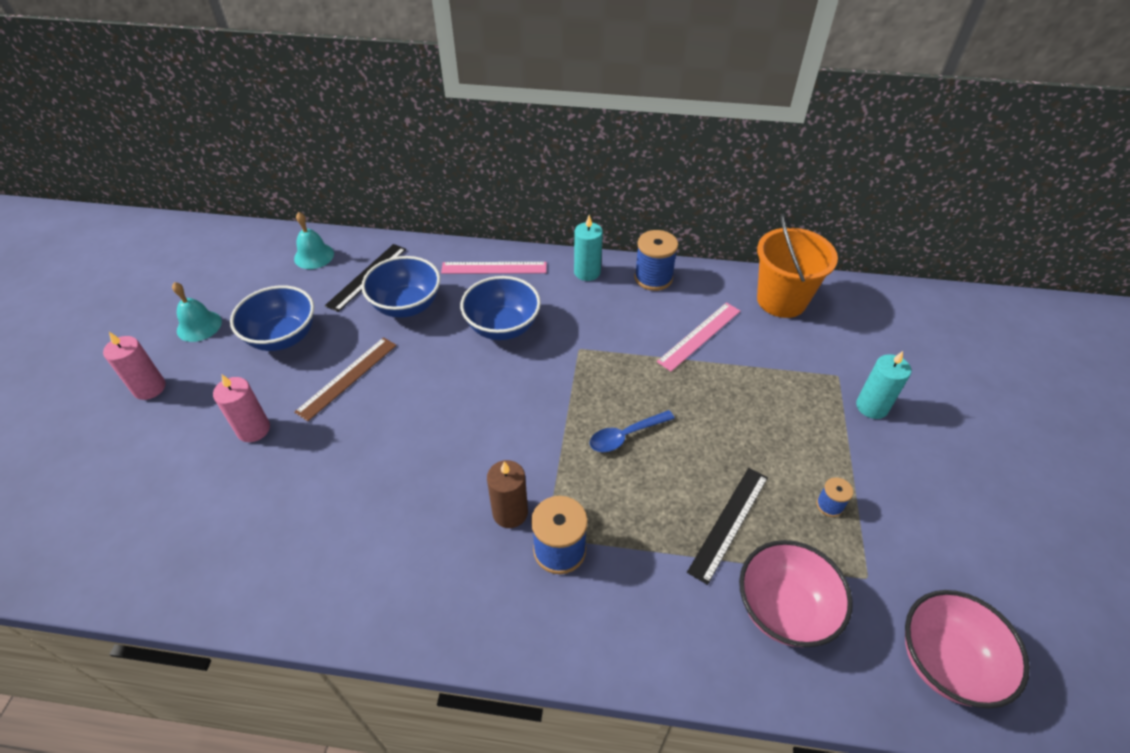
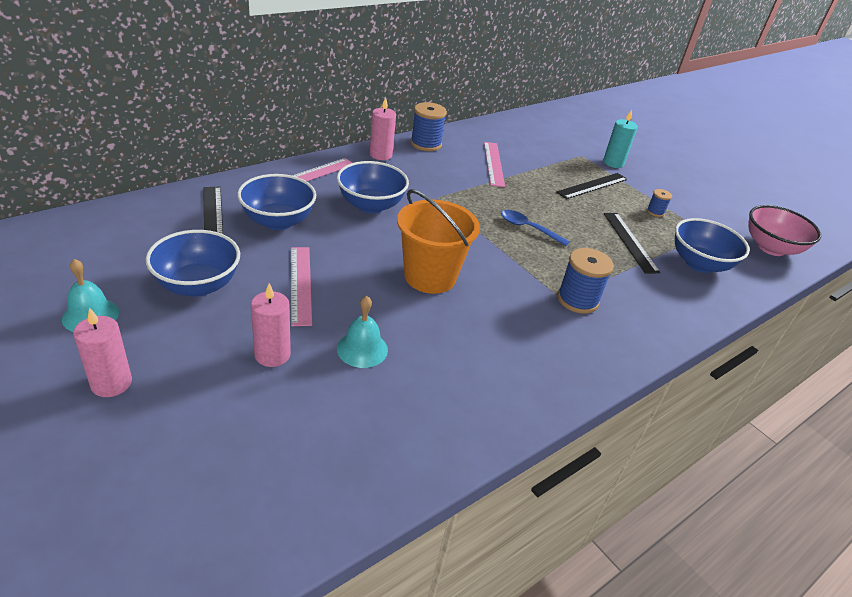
camera: 50 degrees left, 10 degrees down
(314, 256) = (136, 221): turquoise bell -> turquoise bell (362, 349)
(347, 377) = (300, 284): brown ruler -> pink ruler
(510, 513) = (526, 298): brown candle -> none
(587, 272) = (380, 155): turquoise candle -> pink candle
(625, 436) = (528, 228): blue spoon -> blue spoon turned 105 degrees clockwise
(781, 300) = (509, 131): orange bucket -> orange bucket (430, 277)
(784, 609) = (699, 264): pink bowl -> blue bowl
(790, 424) = (592, 186): none -> black ruler

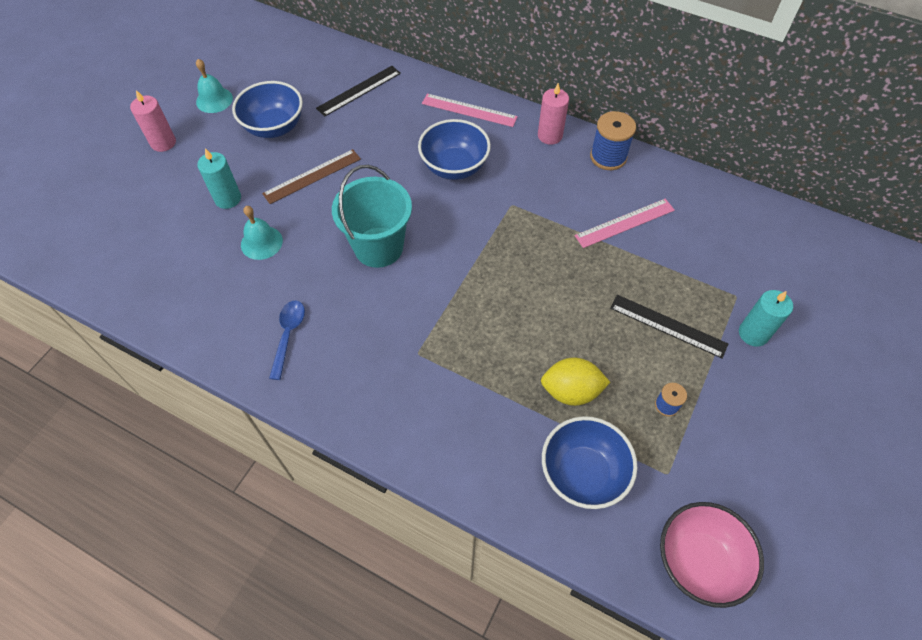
camera: 70 degrees right, 20 degrees up
(272, 354) = (228, 198): pink candle -> turquoise candle
(278, 221) = (382, 126): blue bowl -> none
(300, 284) = (312, 176): pink ruler -> brown ruler
(430, 277) = (378, 247): orange bucket -> turquoise bucket
(528, 228) = (517, 292): blue spoon -> blue spoon (288, 335)
(577, 300) = (423, 367): blue spool -> none
(630, 242) = (571, 391): black ruler -> yellow lemon

